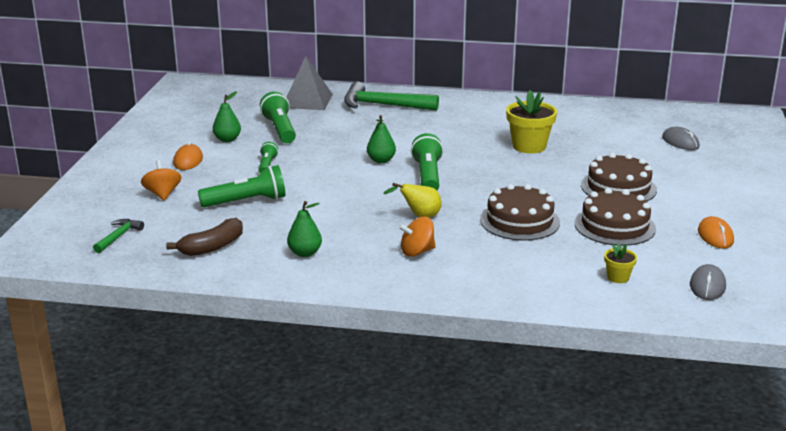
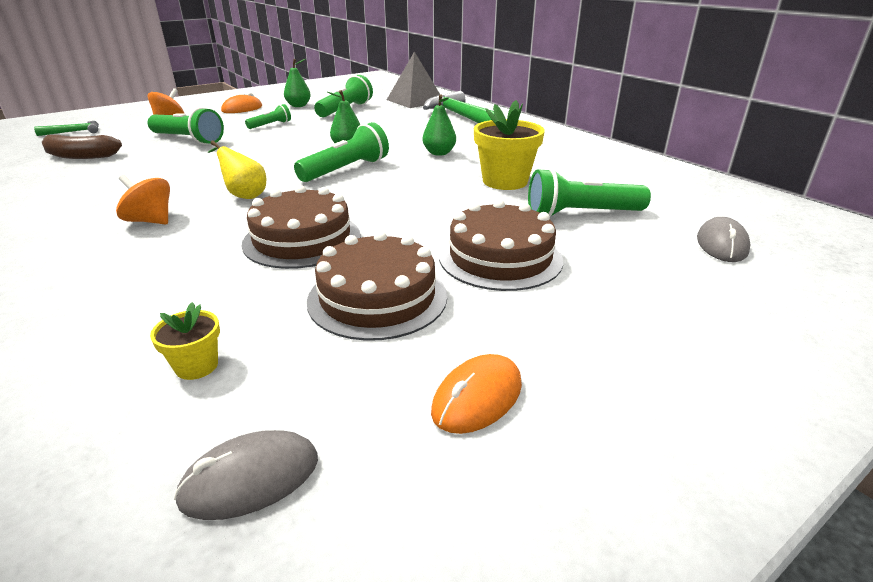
camera: 45 degrees right, 5 degrees up
(305, 253) = (98, 184): green pear -> green pear (439, 153)
(603, 150) = (581, 214): none -> green flashlight

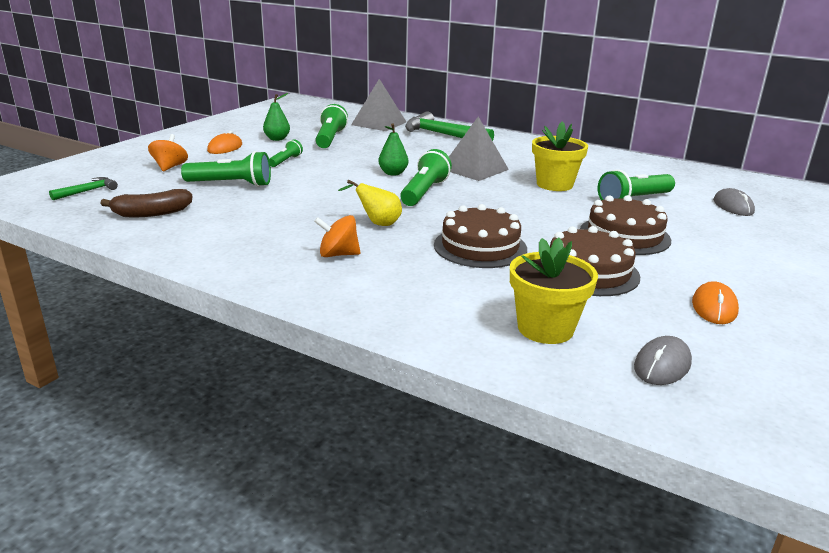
camera: 25 degrees left, 5 degrees down
(197, 366) = (545, 328): yellow flower pot -> yellow flower pot, size x1.97
(439, 153) = (474, 169): green pear -> grey pyramid

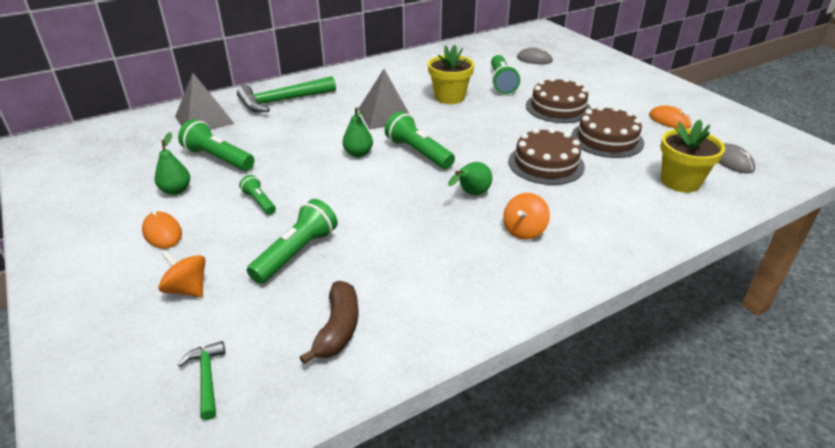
camera: 60 degrees left, 10 degrees up
(377, 223) = (471, 194): yellow pear -> green pear

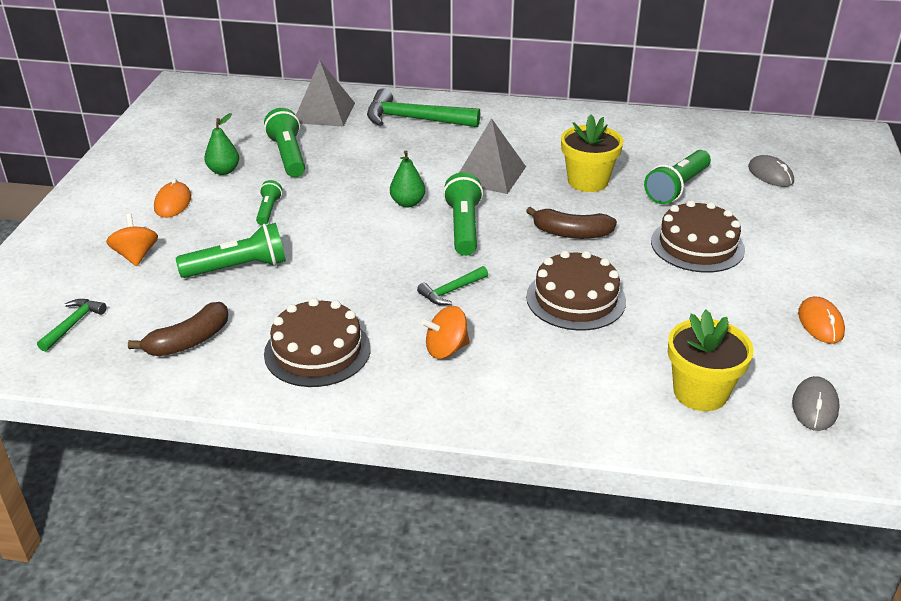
camera: 40 degrees right, 0 degrees up
(471, 194) = (451, 291): green pear -> green hammer
(485, 129) = (571, 233): none -> brown banana
(607, 139) = (694, 307): brown cake -> brown cake (317, 351)

